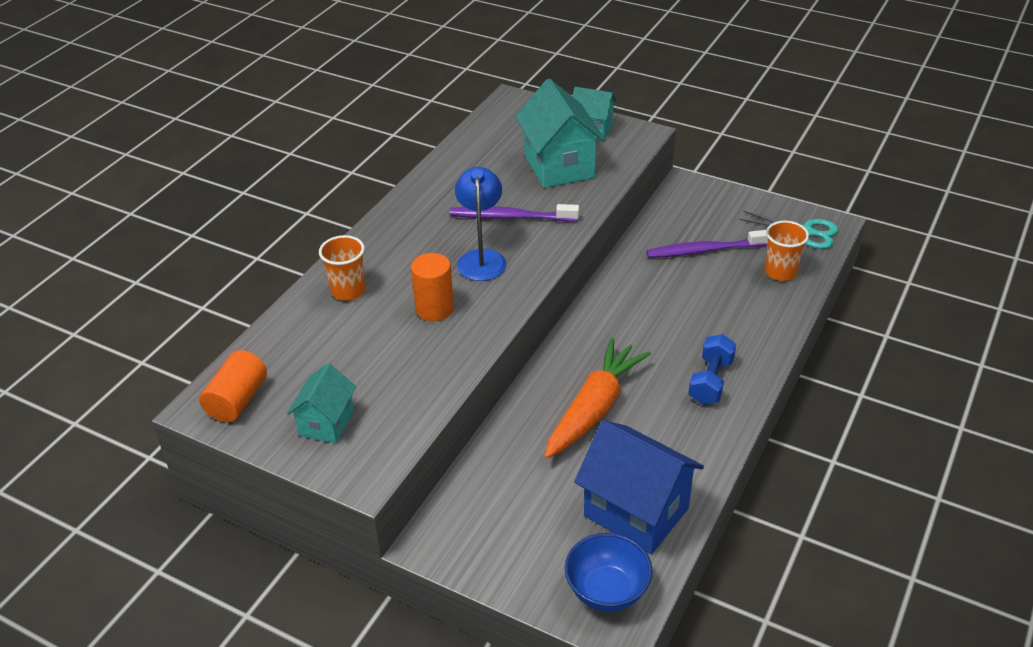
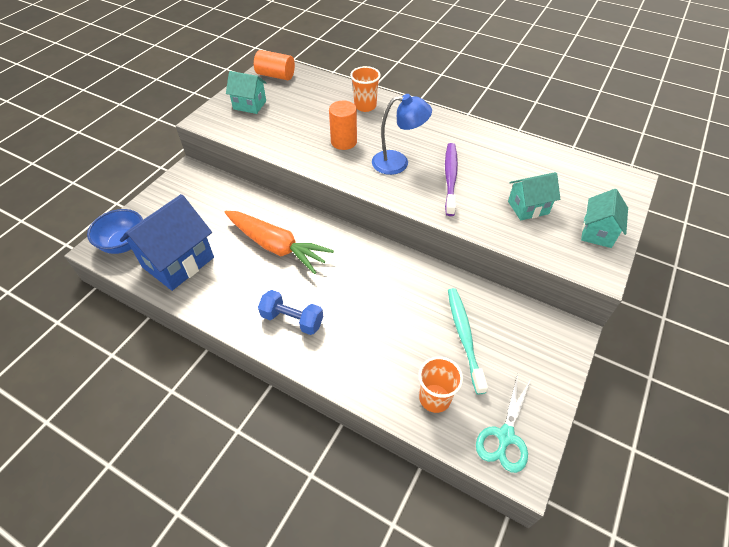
camera: 90 degrees right, 10 degrees up
(559, 166) = (528, 208): turquoise house -> turquoise house, size x0.58
(705, 250) = (464, 337): purple toothbrush -> turquoise toothbrush

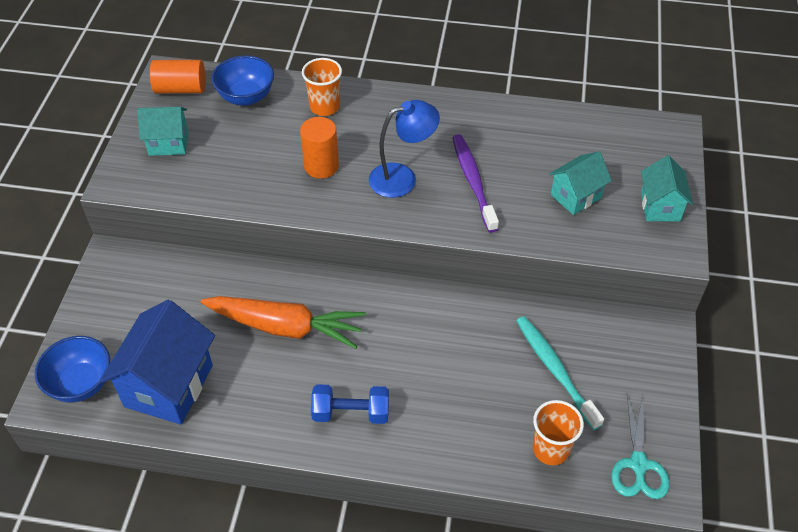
camera: 20 degrees left, 0 degrees up
(315, 89) = (246, 97): none -> blue bowl

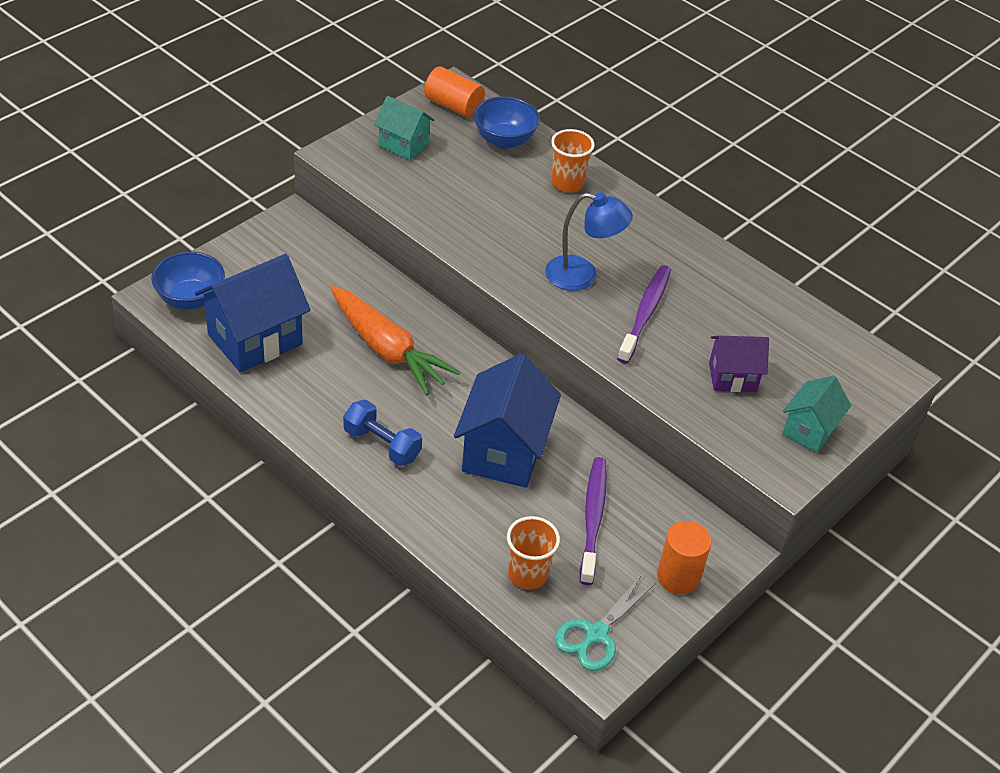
camera: 30 degrees right, 5 degrees down
(321, 166) = (518, 229): orange cylinder -> orange cylinder (678, 577)
(446, 357) = (503, 452): none -> blue house
(555, 370) = (593, 519): turquoise toothbrush -> purple toothbrush
(575, 196) = (732, 377): turquoise house -> purple house

